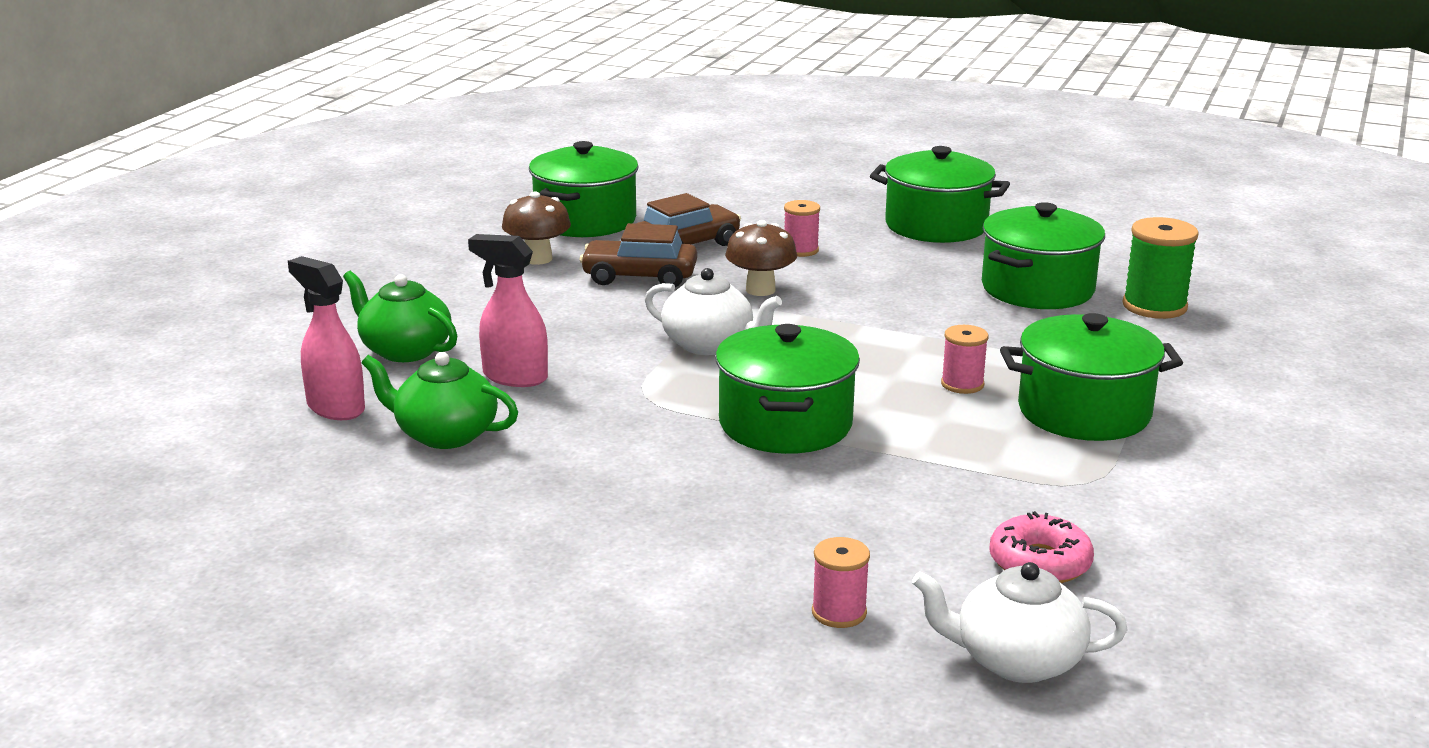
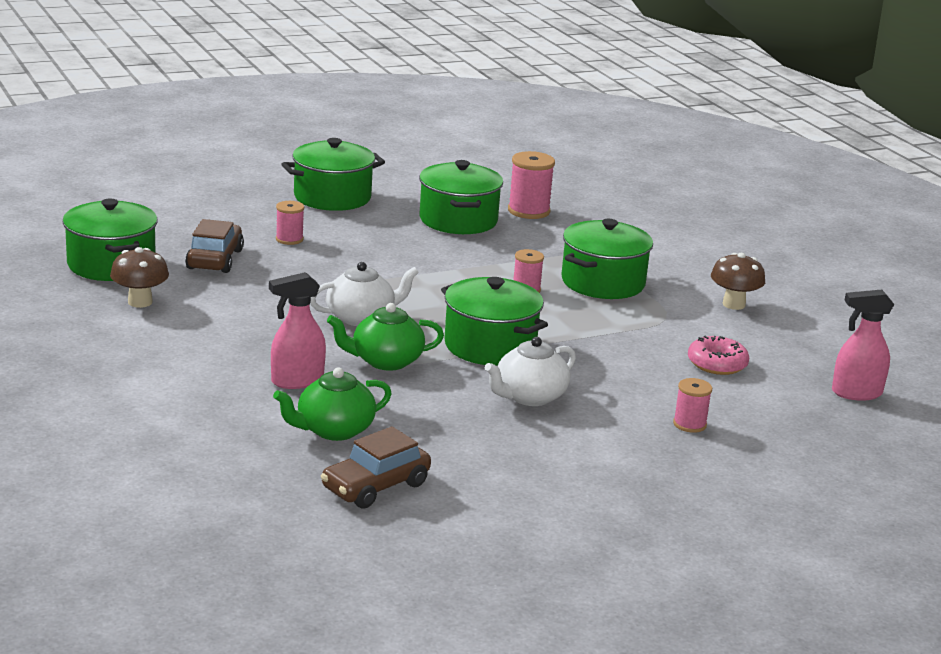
camera: 50 degrees left, 0 degrees up
(335, 408) = (234, 444): pink spray bottle -> pink spray bottle (856, 393)
(404, 350) = (193, 393): green teapot -> green teapot (385, 361)
(639, 277) = (232, 291): brown car -> brown car (375, 486)
(760, 290) = (319, 273): brown mushroom -> brown mushroom (733, 304)
(1016, 661) = (784, 410): white teapot -> white teapot (529, 397)
(1154, 306) = (528, 211): green spool -> pink spool

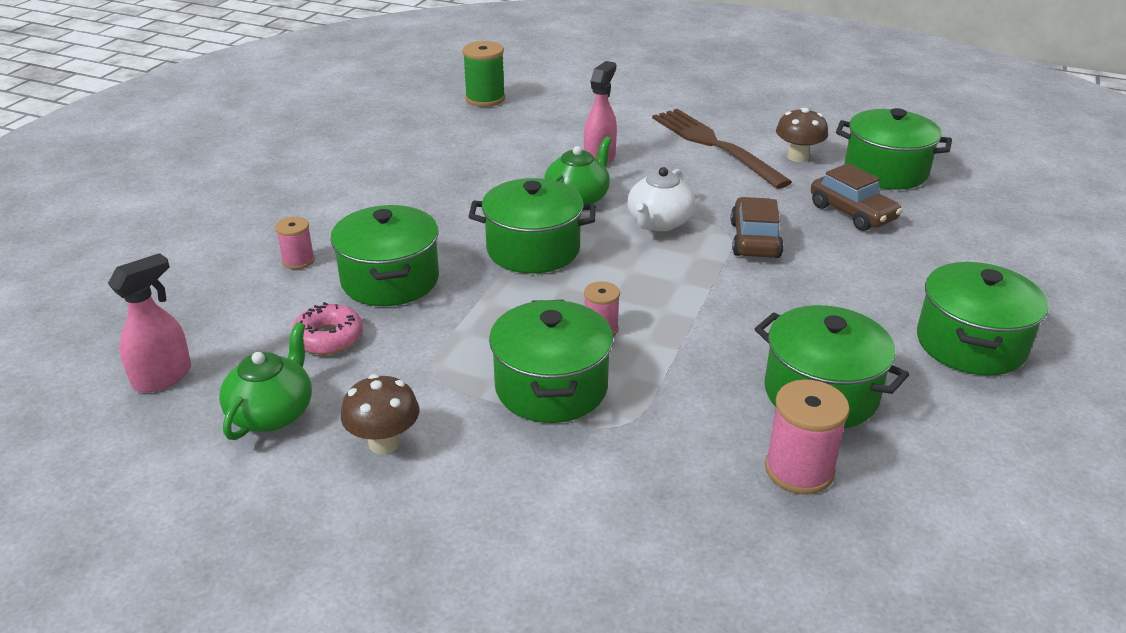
camera: 140 degrees right, 10 degrees up
(176, 341) = (714, 145): none -> brown fork
(267, 505) = (485, 99): none -> green spool
(289, 239) = (865, 265): pink spool -> none
(334, 430) = (523, 143): green teapot -> green teapot (272, 413)
(375, 486) = (448, 128): brown car -> brown car (754, 240)
(529, 397) = (443, 223): white teapot -> none
(630, 377) = (390, 280): none -> green pot

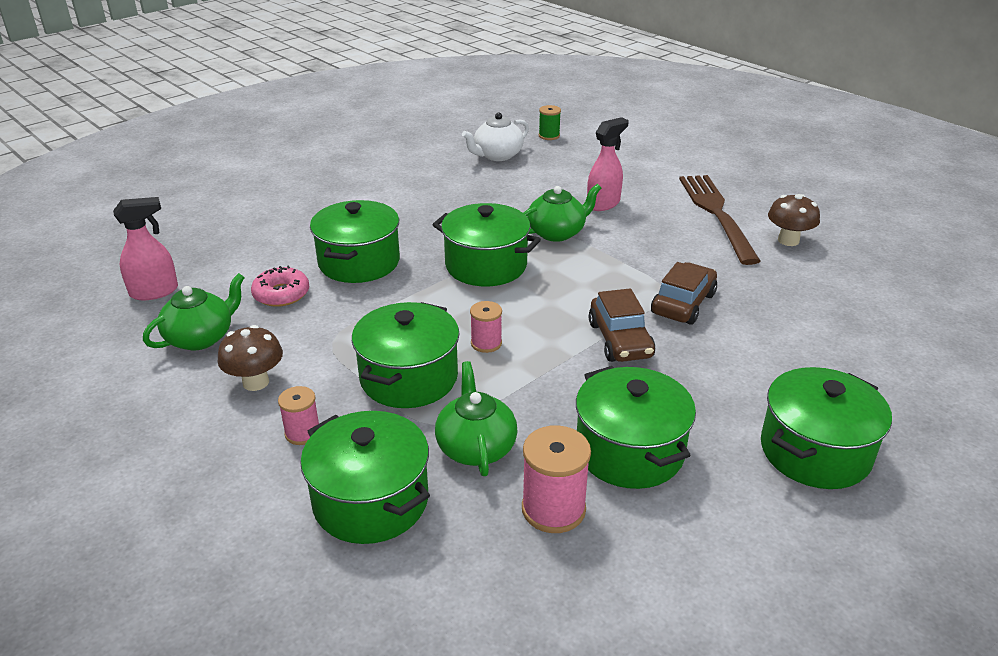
camera: 25 degrees right, 0 degrees up
(298, 261) = (307, 232): pink spool -> pink spool (302, 433)
(485, 99) = (549, 136): green spool -> green spool, size x0.61
(659, 222) = (609, 268): white teapot -> white teapot (497, 155)
(678, 435) = (476, 447): none -> green teapot
(852, 213) = (799, 302): brown car -> brown car (620, 340)
(885, 171) = (867, 272): green pot -> green pot (371, 501)

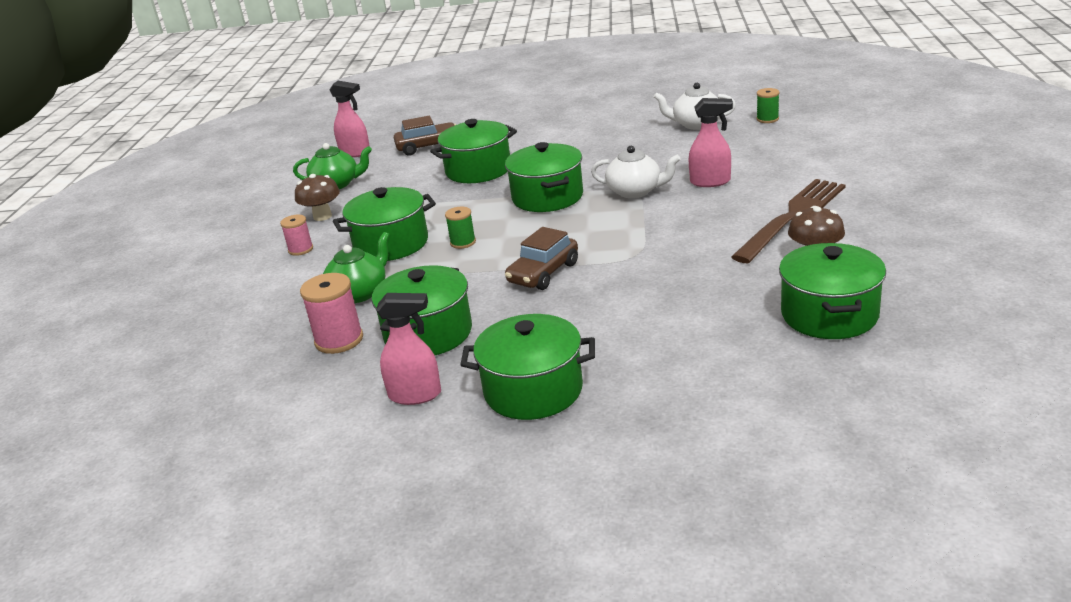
camera: 50 degrees right, 5 degrees down
(281, 294) = (409, 175): pink donut -> none
(371, 501) = (274, 294): green pot -> green pot (829, 315)
(486, 343) = (463, 242): pink spool -> green spool
(557, 233) = (635, 191): green teapot -> white teapot
(683, 304) = (631, 268): brown car -> brown car (428, 146)
(735, 517) = (415, 395): none -> pink spray bottle

